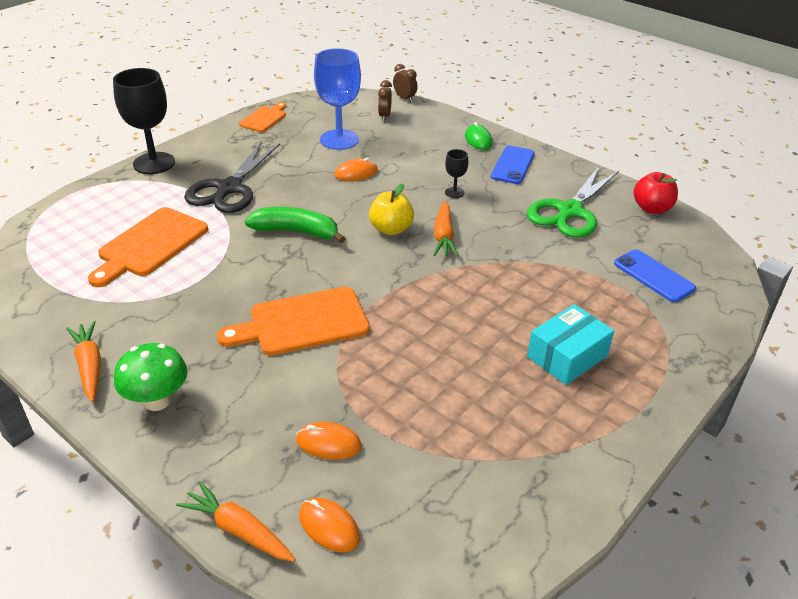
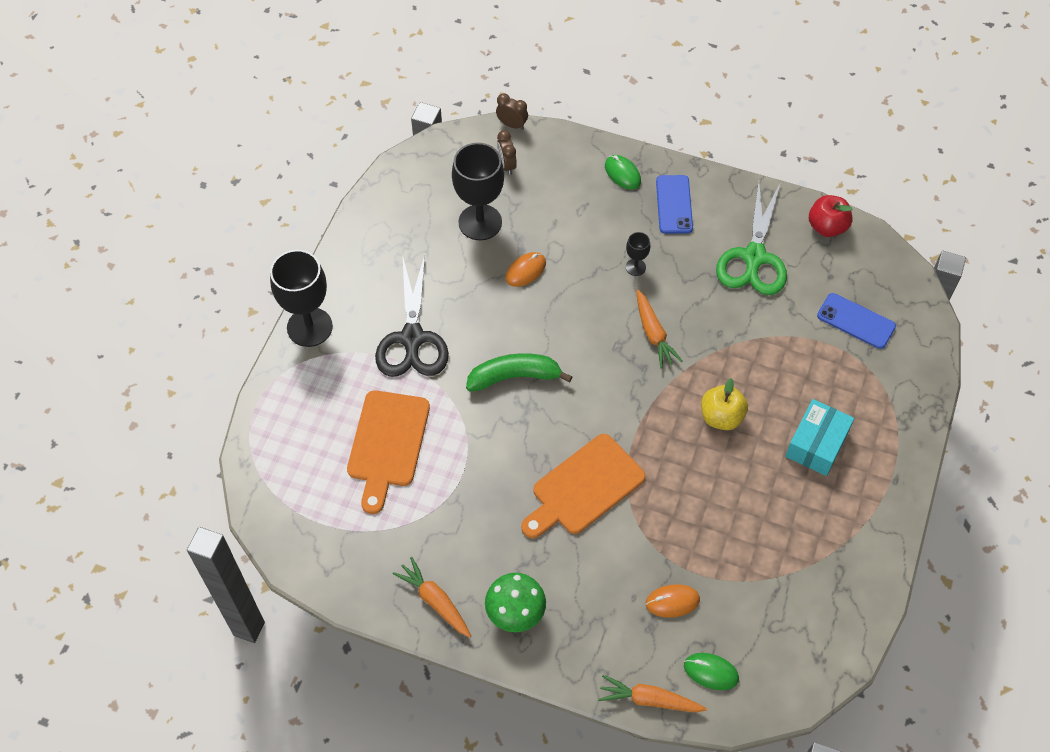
camera: 20 degrees left, 20 degrees up
(264, 118) = (379, 212): orange cutting board -> none
(329, 527) = (711, 672): orange mouse -> green mouse
(339, 140) = (480, 222): blue goblet -> black goblet
(391, 229) = (600, 341): yellow apple -> yellow apple (721, 417)

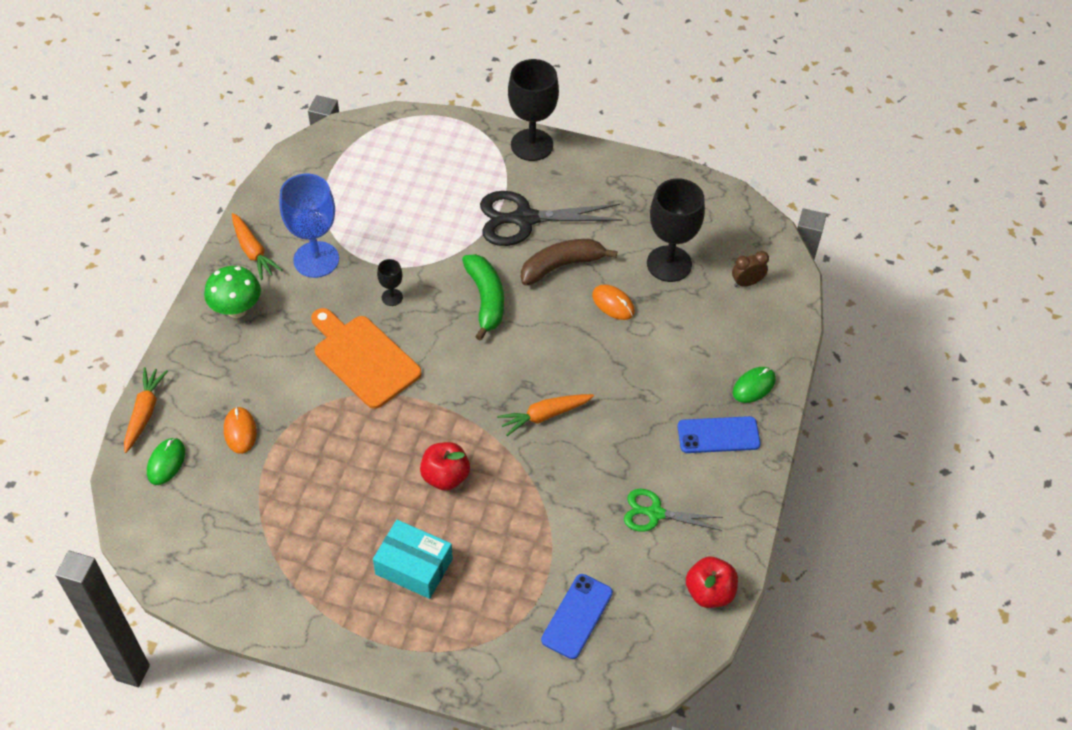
camera: 85 degrees right, 5 degrees down
(387, 444) = (410, 208): orange cutting board -> none
(434, 601) = (253, 251): orange carrot -> orange carrot turned 105 degrees clockwise
(451, 535) = (316, 259): none -> blue goblet
(476, 310) = (561, 266): none -> brown banana
(512, 125) = (803, 285): brown clock -> none
(635, 267) = (628, 399): black goblet -> black goblet (392, 297)
(721, 417) = (445, 476): yellow apple -> red apple
(754, 258) = (654, 513): green scissors -> green scissors, size x0.60

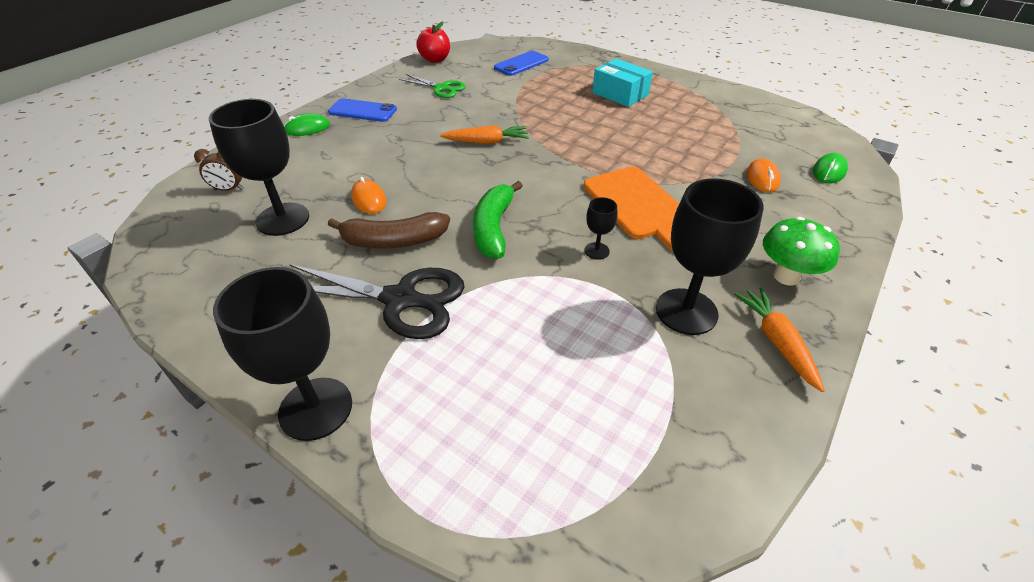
camera: 160 degrees left, 10 degrees down
(144, 412) = (865, 207): orange carrot -> none
(316, 259) = (686, 311): blue goblet -> black goblet
(445, 476) = (583, 126): red apple -> none

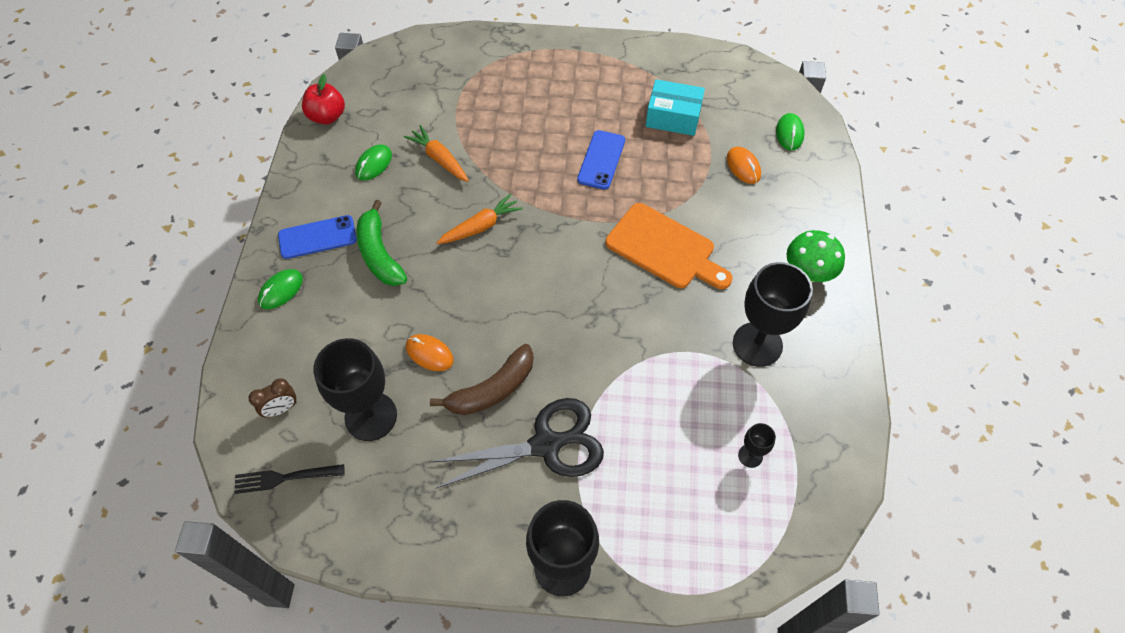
camera: 30 degrees left, 15 degrees up
(180, 230) = (284, 478): none -> black fork
(441, 88) = (373, 164): green scissors -> green mouse
(493, 228) = (564, 333): green banana -> green banana (379, 254)
(521, 64) = (429, 86): blue phone -> blue phone (601, 160)
(596, 251) = (661, 316): black goblet -> black goblet (750, 456)
(620, 94) = (561, 96): turquoise box -> turquoise box (673, 117)
(776, 341) = (826, 341): orange carrot -> orange carrot (439, 159)

